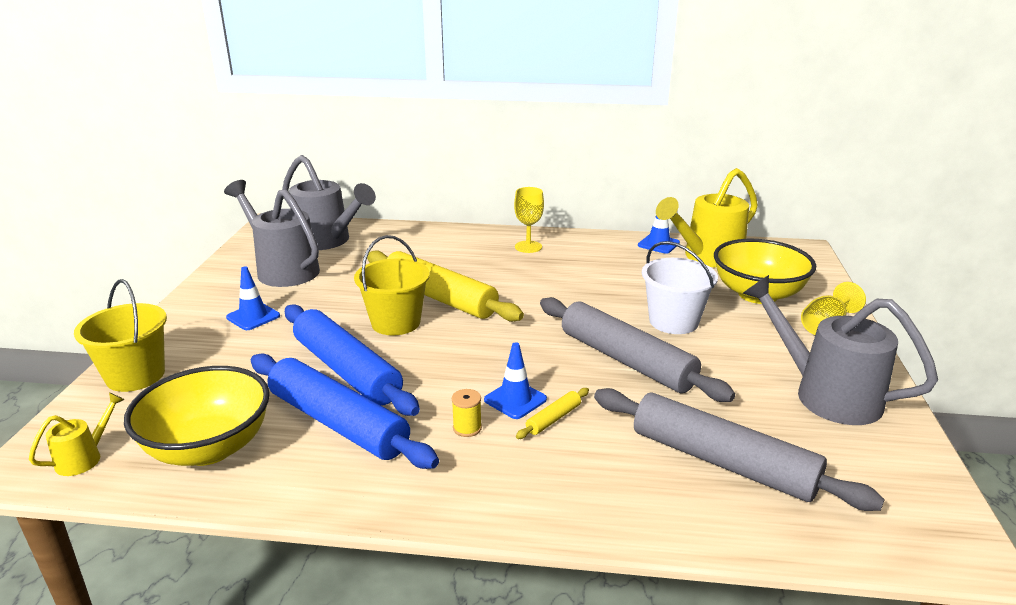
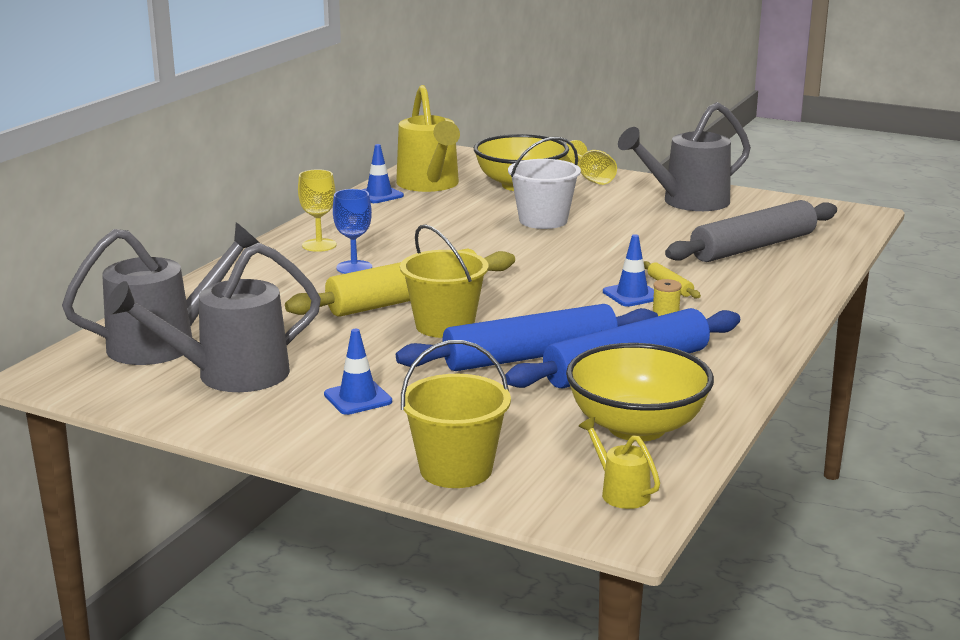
camera: 70 degrees left, 5 degrees down
(492, 267) = (354, 267): none -> blue goblet
(626, 360) = (596, 248): grey rolling pin -> none

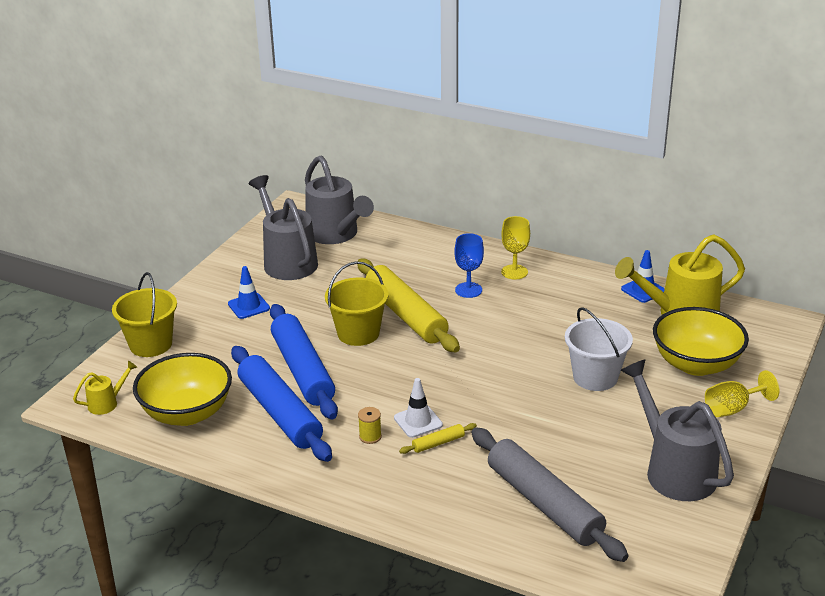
camera: 90 degrees right, 10 degrees up
(632, 295) = (418, 421): blue traffic cone -> white traffic cone

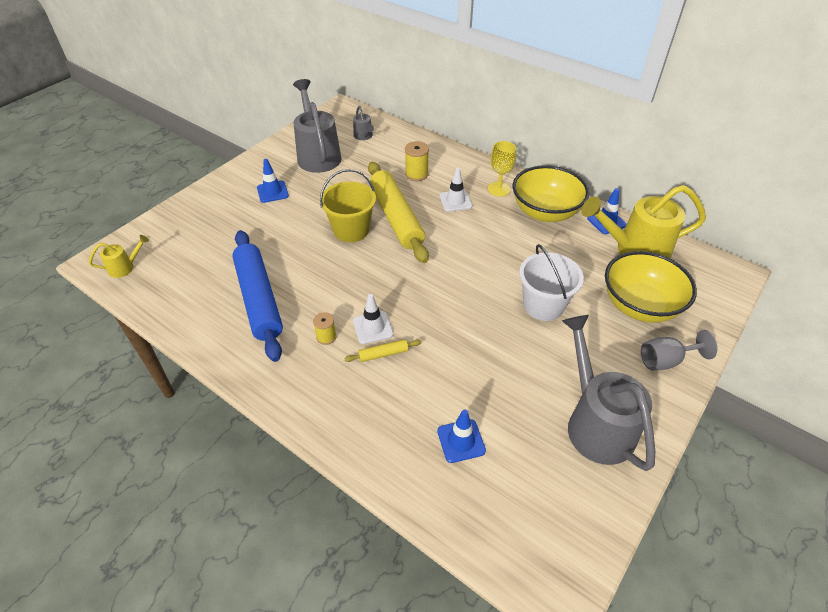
camera: 10 degrees right, 15 degrees up
(150, 344) = (182, 216): yellow bucket -> none
(187, 413) = (183, 287): yellow bowl -> yellow bowl (545, 212)
(302, 370) = (293, 259): blue rolling pin -> none
(336, 235) = (364, 136): grey watering can -> grey watering can, size x0.46
(414, 268) = (416, 174): none -> yellow spool
(468, 290) = (455, 201): blue goblet -> white traffic cone
(544, 503) = (461, 441): grey rolling pin -> blue traffic cone
(733, 408) = (666, 361): yellow goblet -> grey goblet

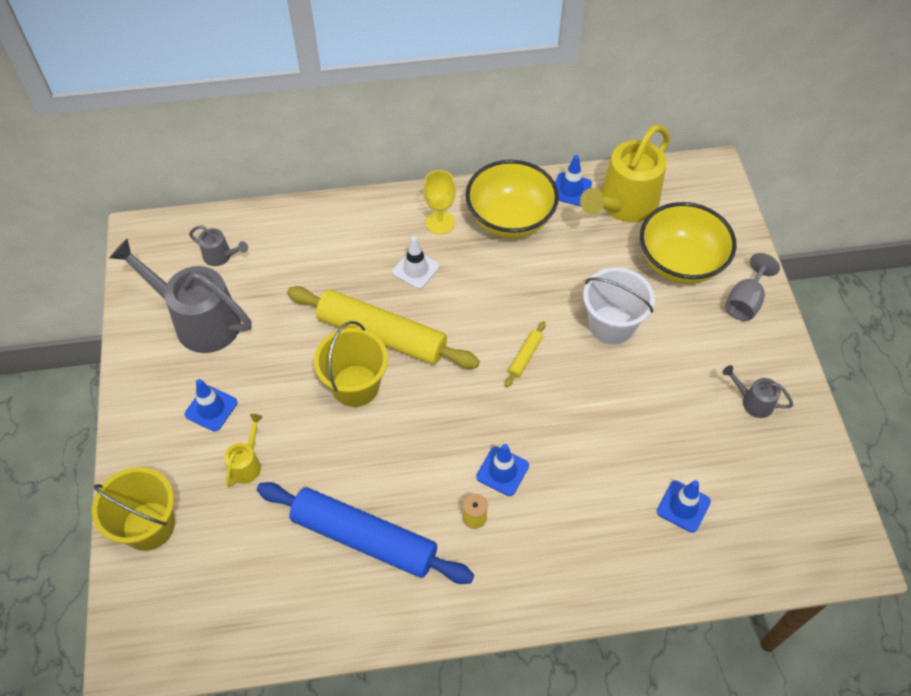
camera: 45 degrees left, 10 degrees up
(125, 267) = (171, 634): yellow watering can -> yellow watering can (247, 463)
(181, 218) = (148, 526): none -> yellow bucket
(373, 327) = (502, 471): white traffic cone -> blue traffic cone
(383, 354) = (541, 488): yellow rolling pin -> yellow rolling pin (525, 357)
(416, 174) = (339, 265): yellow spool -> none
(595, 423) = (752, 401): grey watering can -> grey watering can, size x0.46

